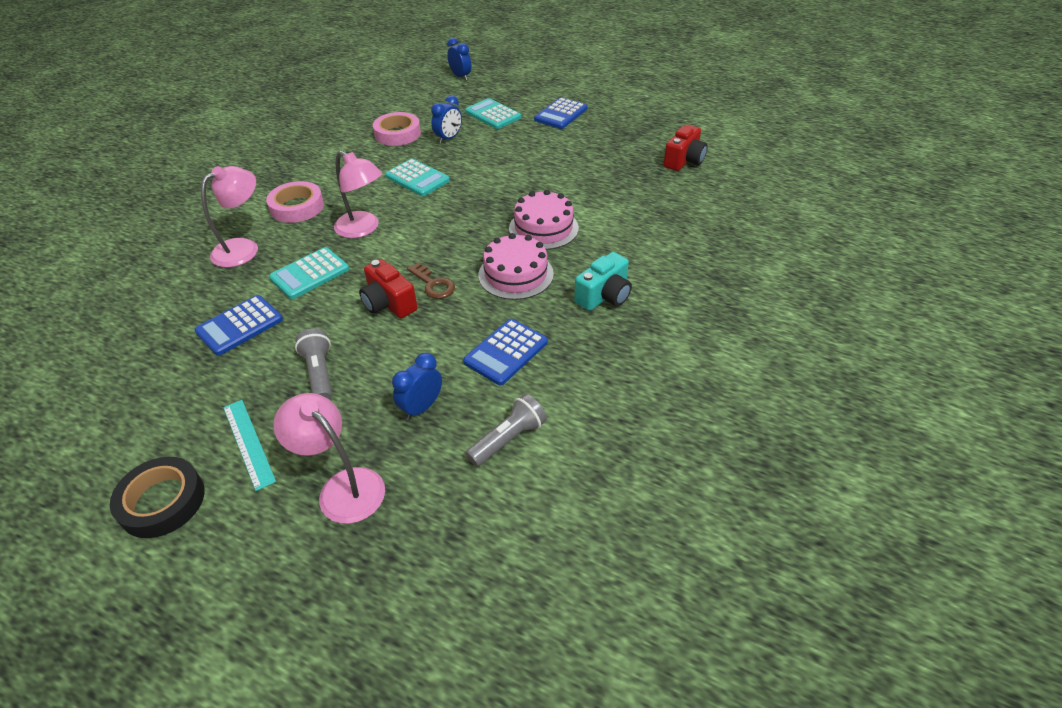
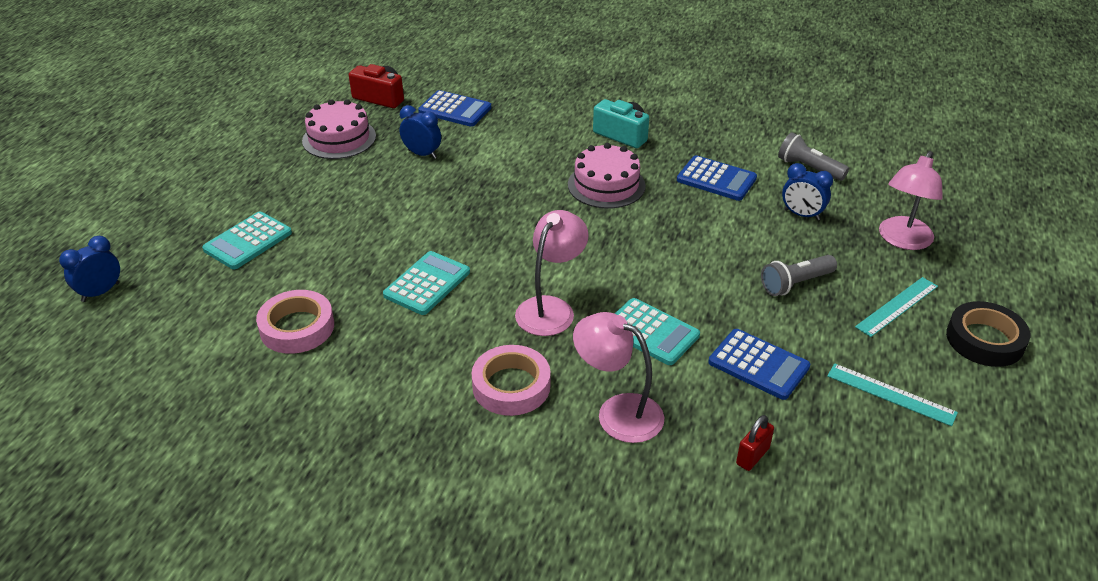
camera: 100 degrees left, 5 degrees down
(154, 400) = (891, 394): none -> turquoise ruler
(160, 303) = (752, 456): none -> red padlock
(389, 303) = (679, 259): red camera -> none
(433, 284) = (639, 235): brown key -> none
(448, 138) = (316, 273): blue clock -> blue clock (422, 154)
(543, 228) = (523, 175): pink cake -> pink cake (339, 138)
(560, 114) = (256, 183): blue calculator -> blue calculator (455, 110)

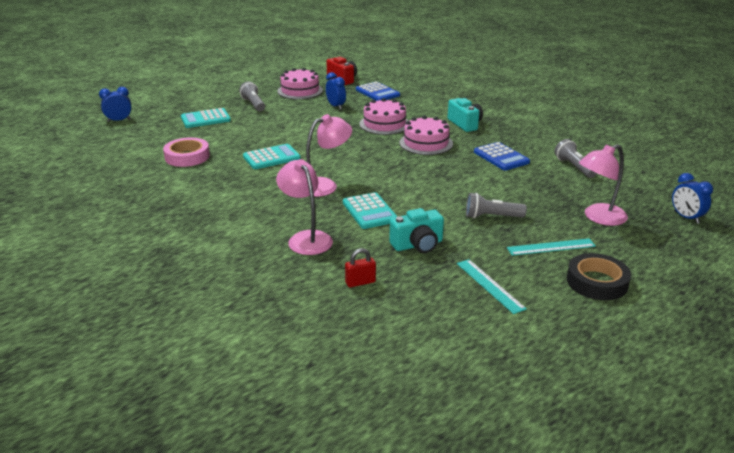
camera: 30 degrees right, 10 degrees down
(295, 187) = (253, 104): none -> grey flashlight
(511, 386) = (262, 210): pink tape -> none
(521, 167) = (384, 124): none -> pink cake
(758, 365) = (418, 245): blue calculator -> turquoise camera
(802, 215) = (539, 187): blue clock -> blue clock (686, 217)

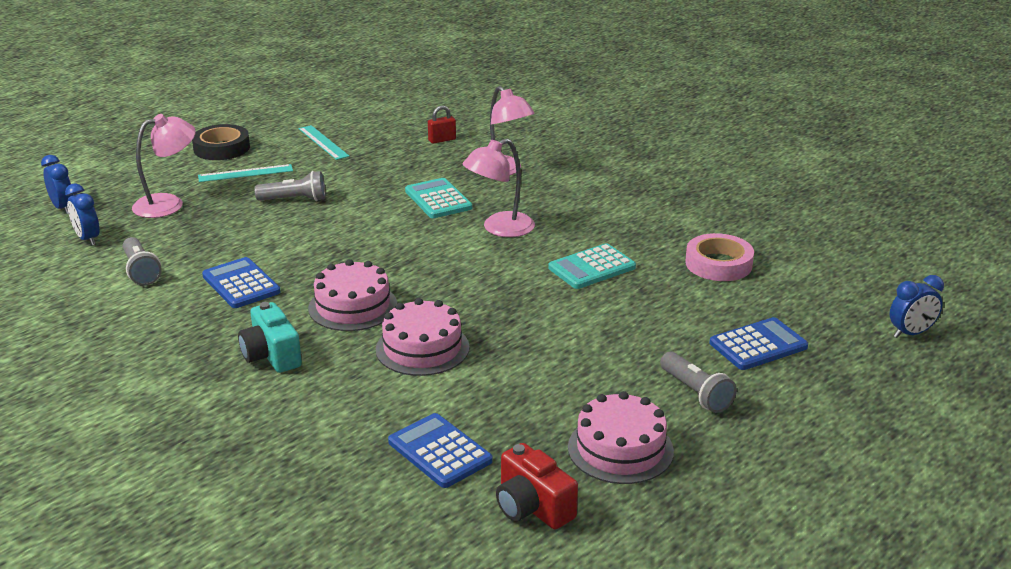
camera: 175 degrees right, 0 degrees up
(205, 119) = (758, 345): turquoise calculator -> blue calculator
(336, 106) = (524, 395): blue clock -> blue clock (88, 239)
(418, 245) = (385, 170): turquoise camera -> none

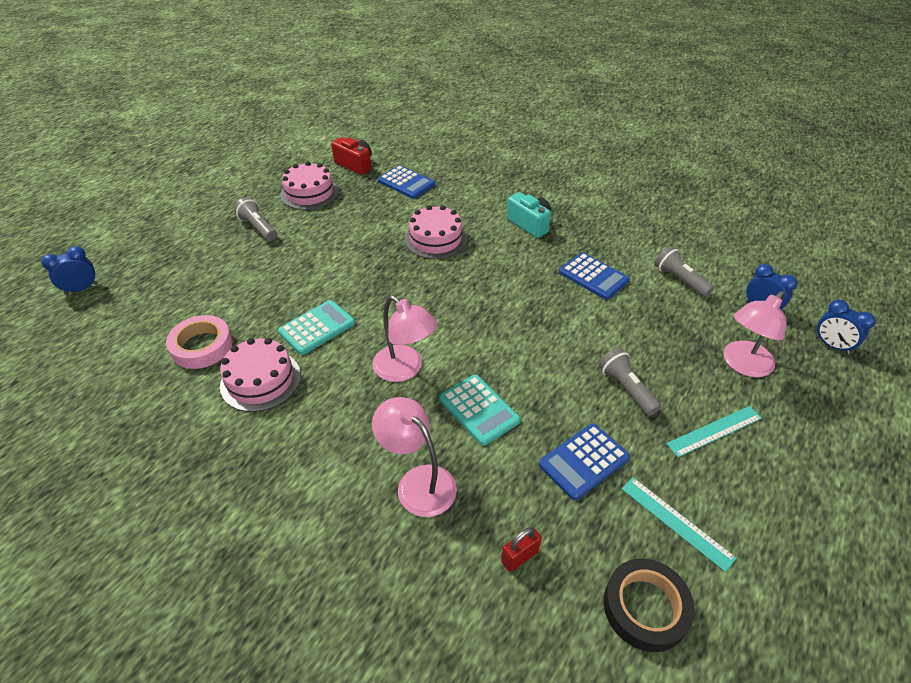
camera: 170 degrees right, 15 degrees up
(221, 148) = (790, 485): black tape -> black tape (645, 607)
(294, 200) = (626, 388): grey flashlight -> grey flashlight turned 75 degrees clockwise
(353, 306) = (498, 266): pink cake -> pink cake (260, 380)
(499, 229) = (405, 369): pink lamp -> pink lamp turned 90 degrees clockwise
(758, 345) = (203, 266): blue calculator -> blue calculator (583, 461)

